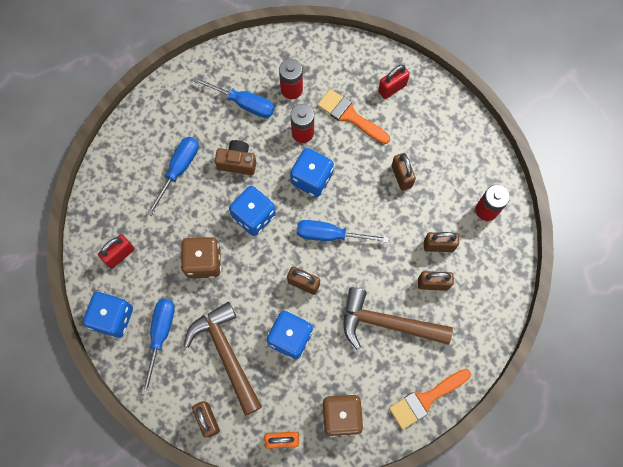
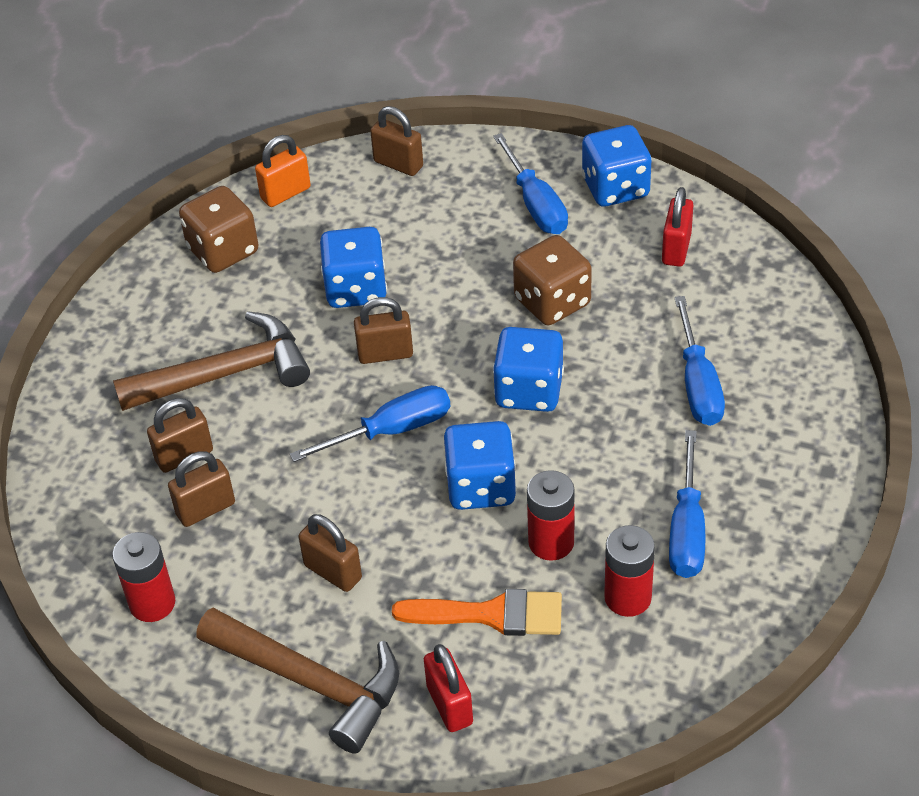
camera: 150 degrees right, 25 degrees down
(226, 354) = (430, 230): brown hammer -> brown hammer (311, 682)
(237, 162) = (618, 443): brown camera -> none
(244, 103) = (687, 529): blue screwdriver -> blue screwdriver turned 75 degrees counterclockwise
(392, 88) = (449, 705): red padlock -> red padlock turned 45 degrees counterclockwise
(425, 399) = (114, 323): orange brush -> none

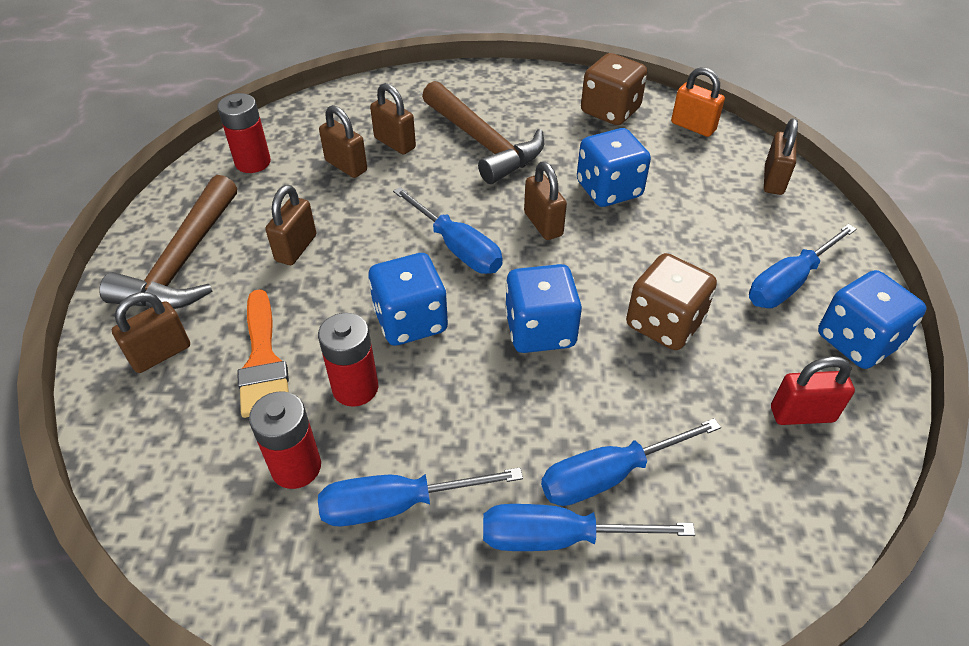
camera: 70 degrees right, 0 degrees up
(449, 705) = (160, 354): red padlock -> brown padlock
(745, 430) = (558, 538): none -> blue screwdriver

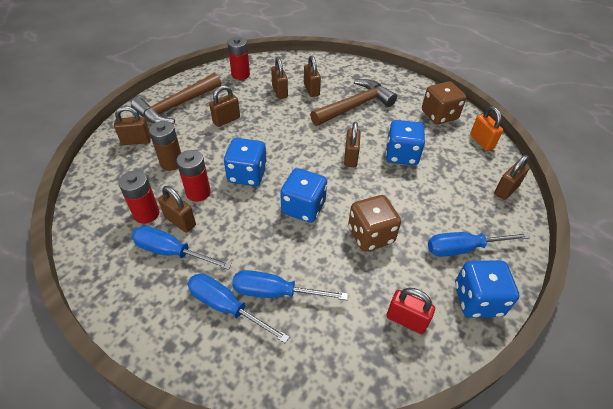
camera: 30 degrees right, 0 degrees up
(263, 361) = (171, 162): orange brush -> brown battery
(367, 449) = (180, 221): none -> brown padlock
(457, 248) = (298, 151): blue screwdriver -> none
(483, 143) = (355, 106): brown hammer -> brown hammer turned 120 degrees counterclockwise

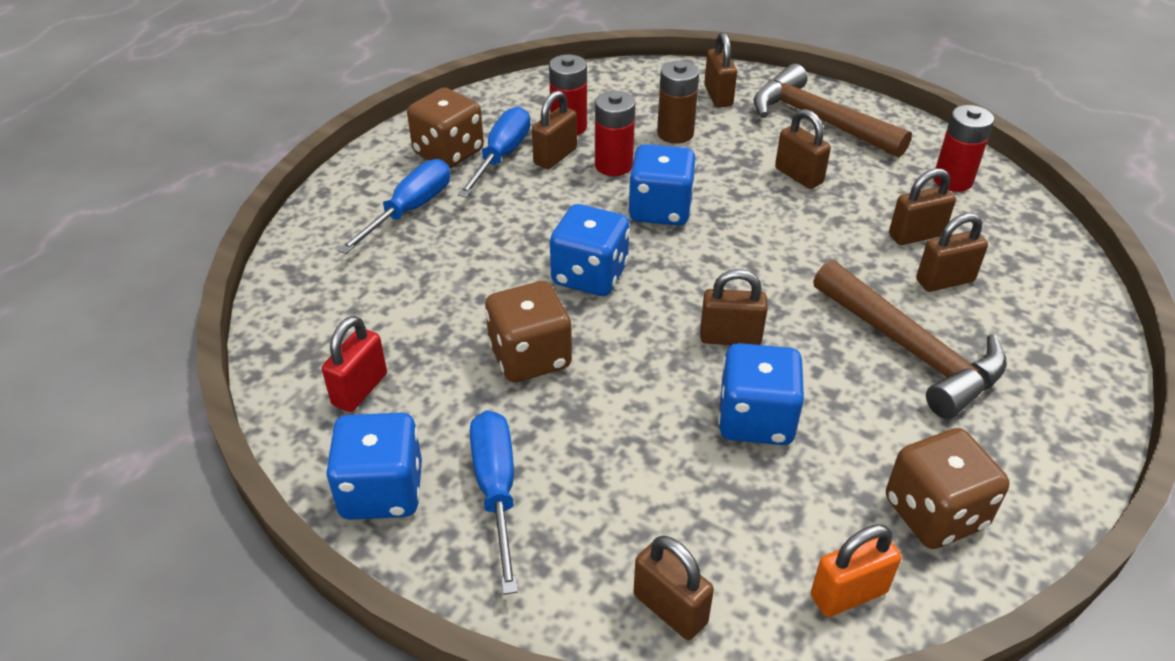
camera: 90 degrees right, 5 degrees down
(157, 286) = (448, 152): none -> brown dice
(275, 292) = (426, 251): blue screwdriver -> none

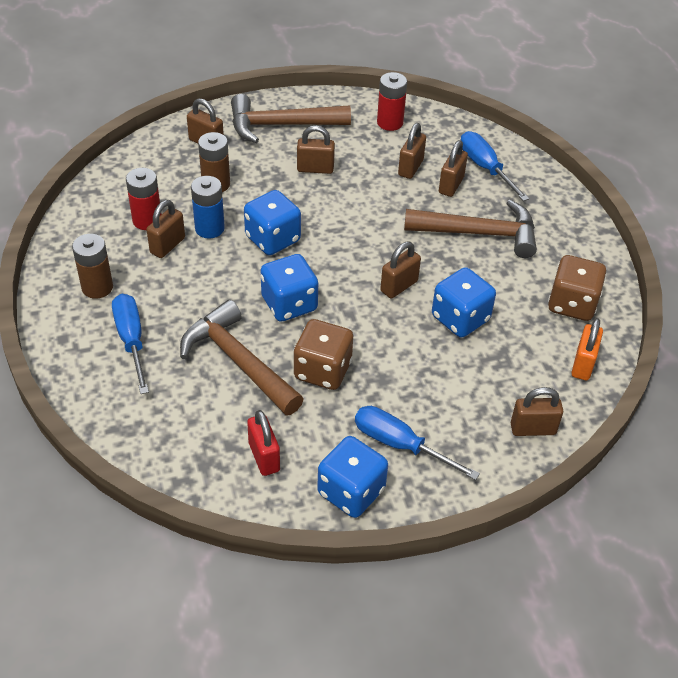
camera: 50 degrees left, 5 degrees up
(448, 152) = (97, 287): brown dice -> brown battery
(467, 290) = (238, 361): none -> brown hammer
(501, 156) = (134, 267): blue screwdriver -> blue screwdriver (485, 168)
(555, 156) = (167, 245): brown padlock -> brown padlock turned 45 degrees clockwise
(613, 165) = (209, 228): red battery -> blue battery

